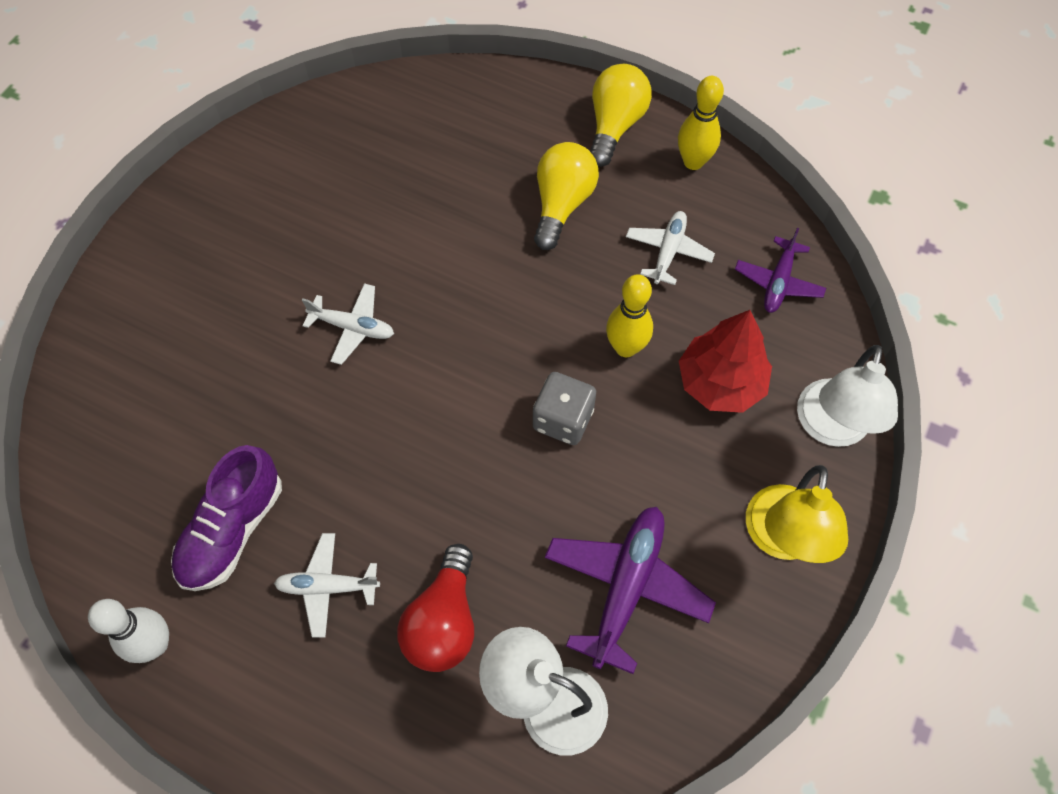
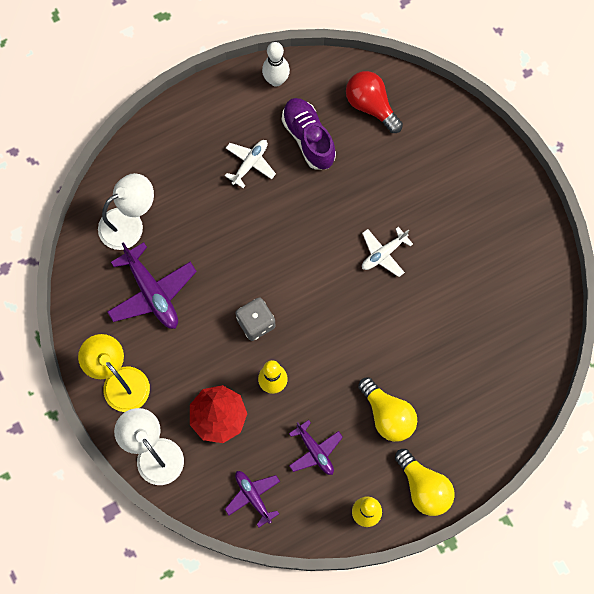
camera: 125 degrees right, 10 degrees up
(443, 621) = (197, 203): red light bulb -> red light bulb (371, 106)
(668, 252) = (315, 451): white plane -> purple plane

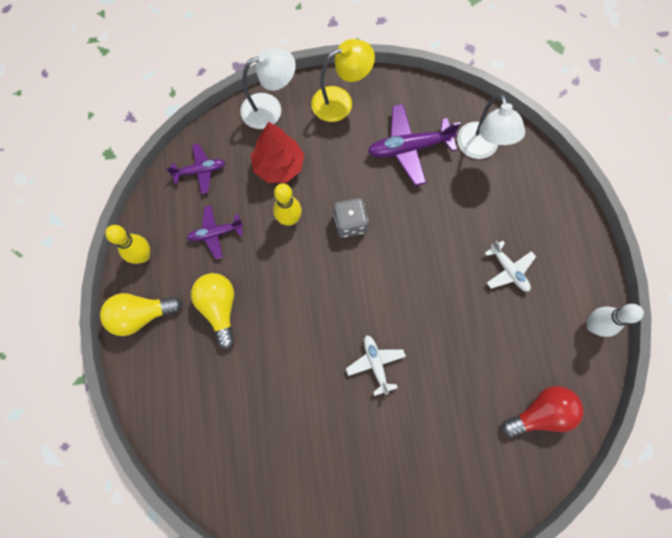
camera: 110 degrees right, 0 degrees up
(308, 138) = (520, 335): purple shoe -> none
(387, 415) = (219, 308): yellow light bulb -> yellow light bulb turned 90 degrees clockwise

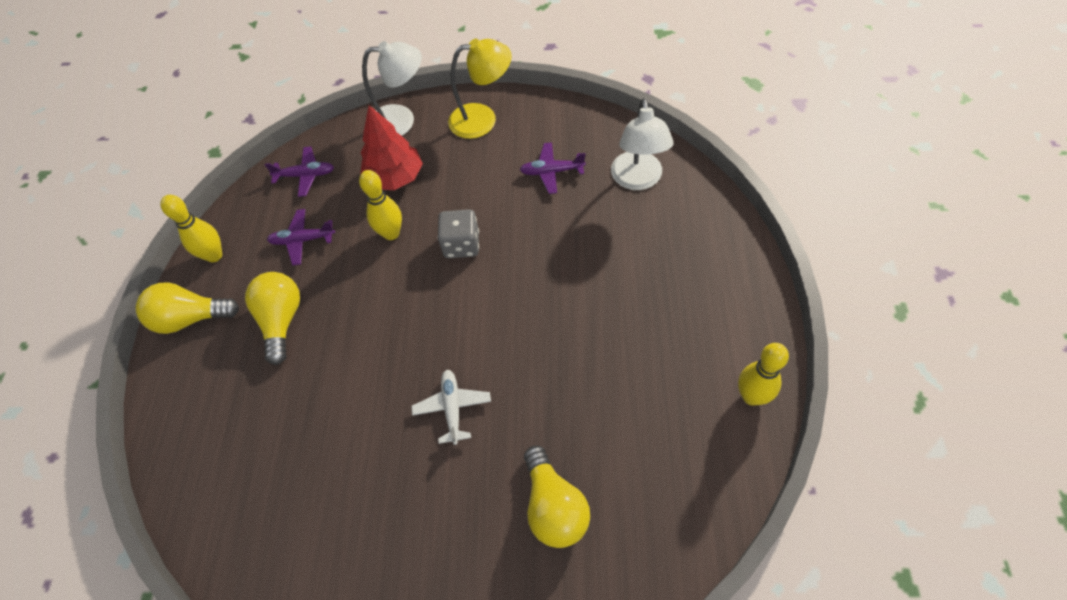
camera: 15 degrees right, 15 degrees down
(409, 148) = (551, 172): purple plane -> purple plane, size x0.61
(467, 429) = (554, 507): none -> yellow light bulb
(508, 270) = (648, 317): white plane -> none
(540, 413) = (659, 499): red light bulb -> none
(593, 325) = (751, 396): white bowling pin -> yellow bowling pin

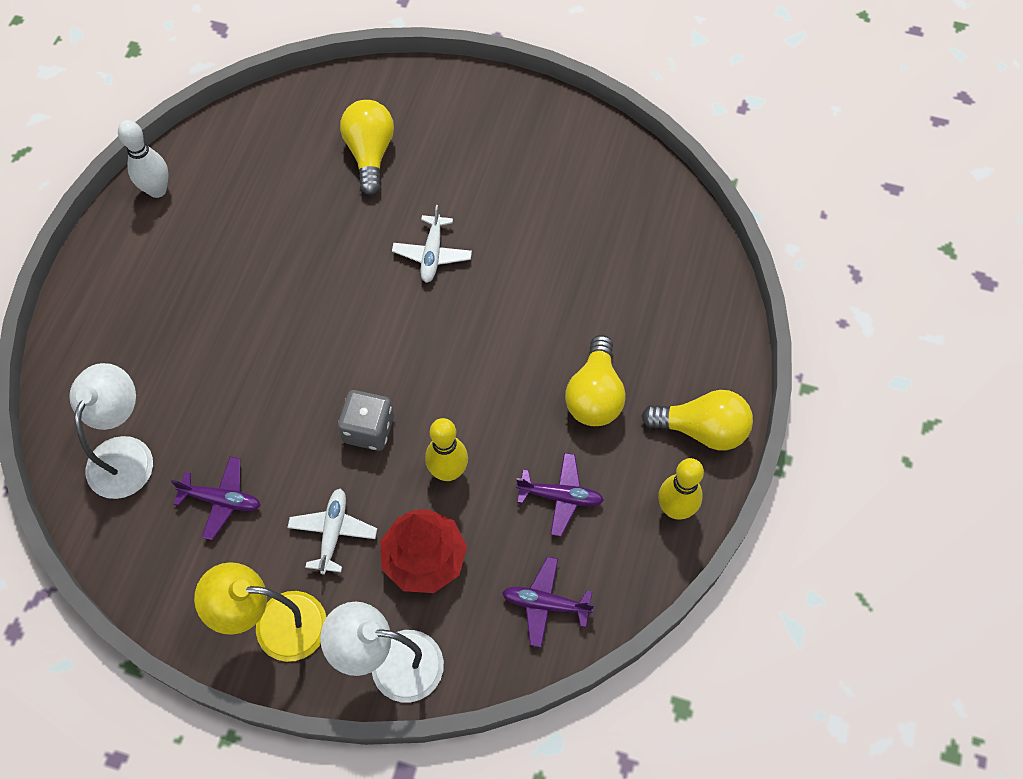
camera: 170 degrees left, 5 degrees up
(464, 175) = (333, 532): none -> white plane
(751, 396) = (157, 190): yellow bowling pin -> white bowling pin

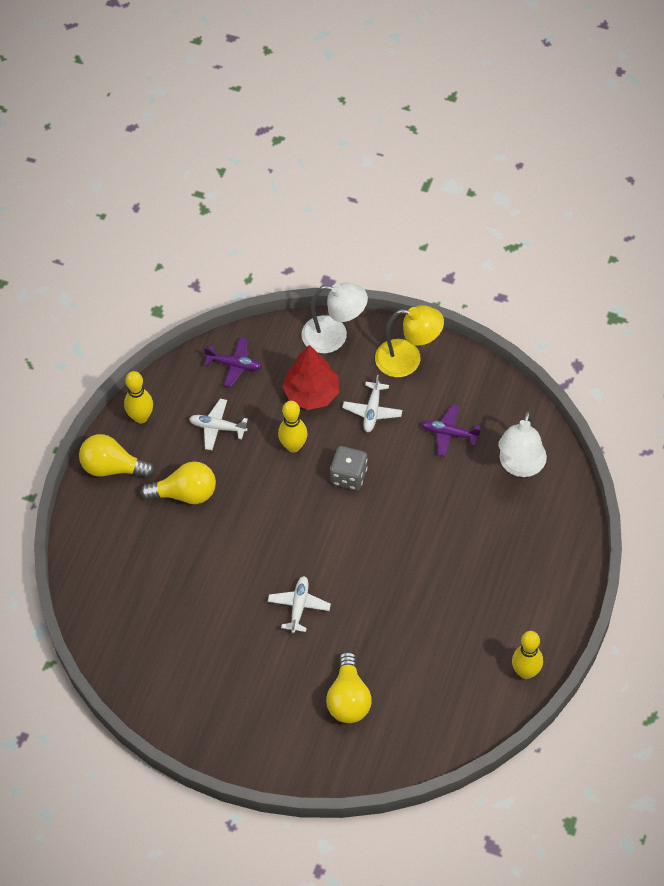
camera: 175 degrees left, 5 degrees down
(157, 190) = (525, 672): white bowling pin -> yellow bowling pin
(560, 497) = (217, 427): purple plane -> white plane
(595, 395) = (185, 493): yellow light bulb -> yellow light bulb turned 75 degrees clockwise

